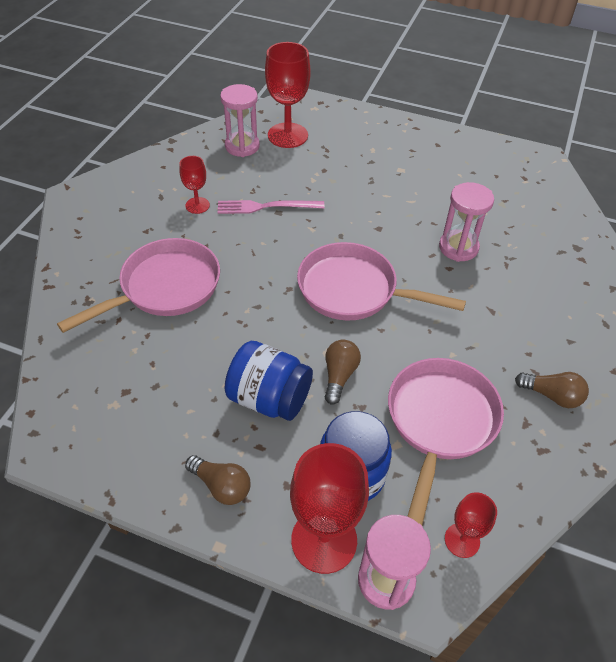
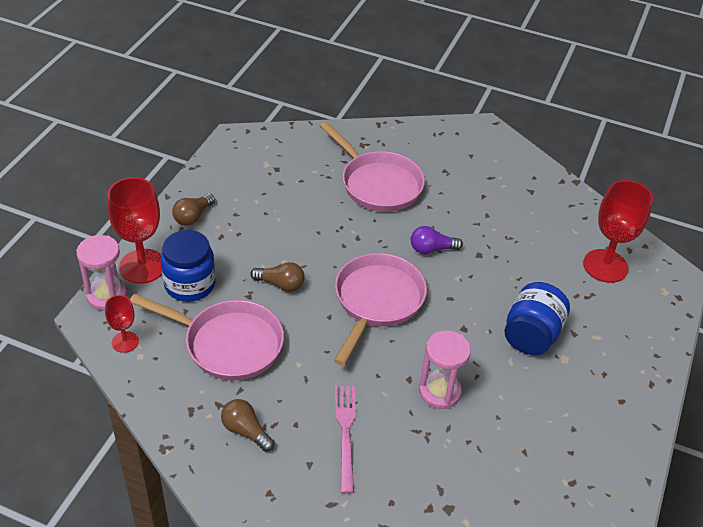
camera: 90 degrees right, 5 degrees down
(197, 205) = (481, 200): red goblet -> none
(242, 146) = (577, 230): pink hourglass -> none
(266, 207) = (485, 246): pink fork -> pink fork (345, 433)
(269, 398) = (263, 242): blue jar -> blue jar (531, 335)
(273, 246) = (432, 249): none -> purple light bulb
(552, 395) = (246, 431): brown light bulb -> brown light bulb turned 105 degrees clockwise

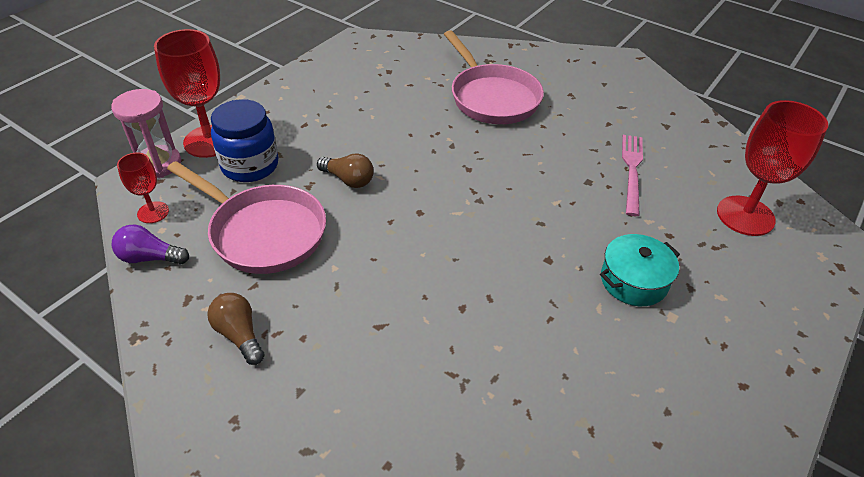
camera: 15 degrees right, 0 degrees up
(193, 217) = (284, 103): brown light bulb -> none
(345, 433) = (360, 360): pink fork -> pink fork (632, 170)
(377, 301) = (451, 213): pink pan -> none
(432, 249) = (533, 168): purple light bulb -> purple light bulb (150, 258)
(440, 392) = (496, 330): pink hourglass -> none
(531, 335) = (633, 281): blue jar -> turquoise pot

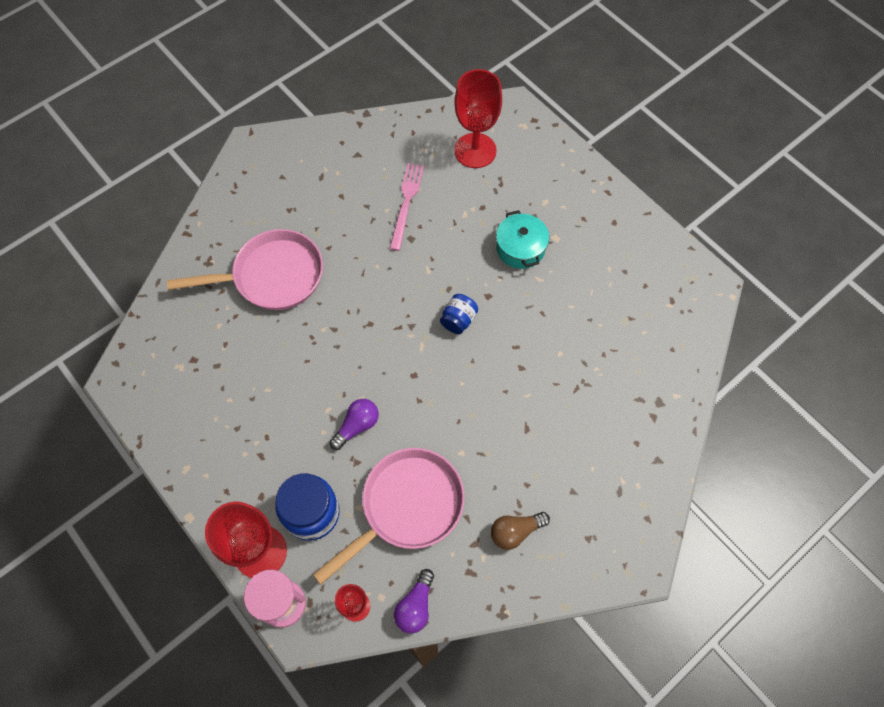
camera: 75 degrees left, 20 degrees up
(348, 180) = (357, 426): brown light bulb -> purple light bulb
(503, 238) = (458, 320): none -> blue jar
(632, 170) = (406, 203): pink fork -> pink fork turned 75 degrees clockwise

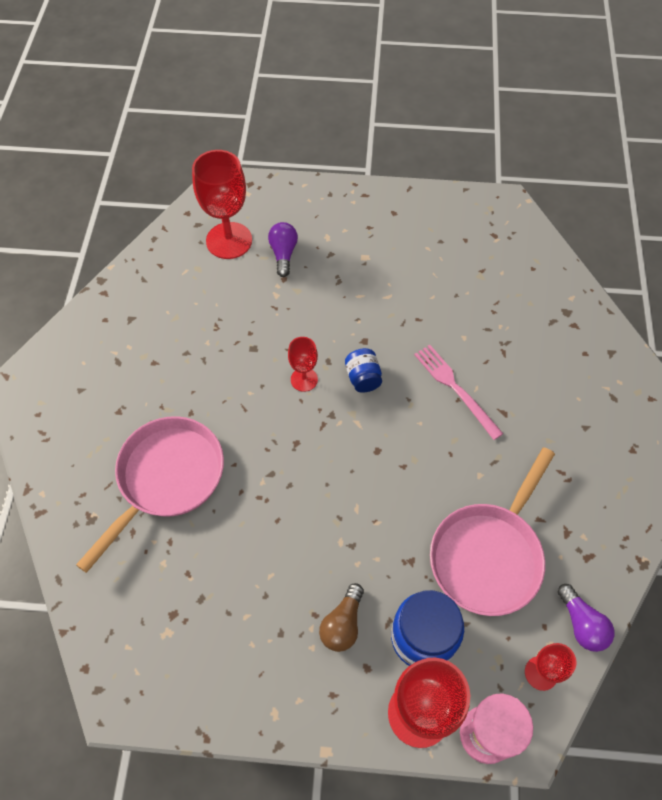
camera: 45 degrees left, 5 degrees down
(357, 426) = (379, 532): purple light bulb -> purple light bulb (283, 254)
(406, 203) = (218, 323): pink fork -> pink fork (455, 388)
(407, 506) = (488, 555): pink pan -> pink pan turned 150 degrees counterclockwise
(419, 287) = (304, 379): none -> red goblet
(515, 531) = (582, 494): brown light bulb -> brown light bulb (343, 624)
(520, 248) = (348, 285): turquoise pot -> none

